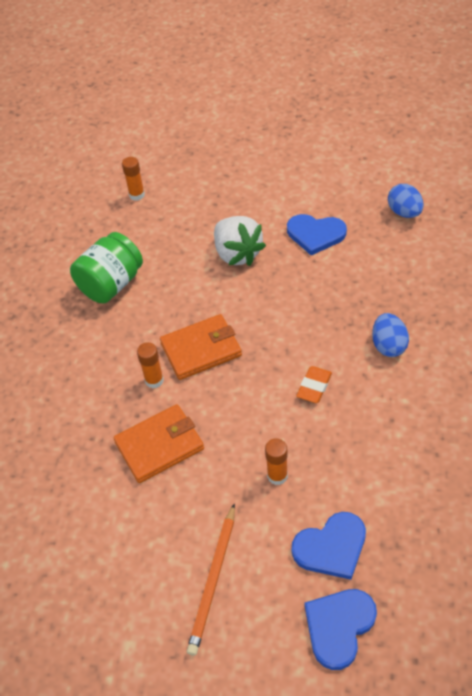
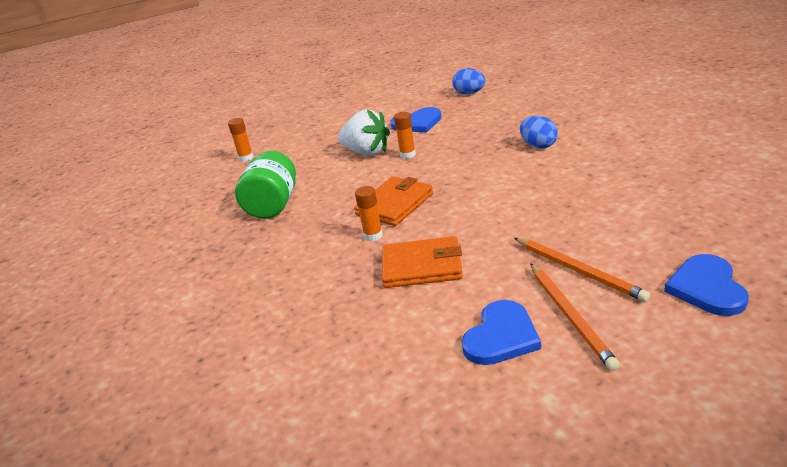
camera: 30 degrees left, 20 degrees down
(159, 445) = (422, 266): orange wallet -> orange wallet turned 60 degrees clockwise
(265, 535) = (578, 270): none -> orange pencil
(277, 476) = (543, 236): orange glue stick -> orange glue stick (407, 155)
(314, 387) = (510, 184): orange eraser -> none
(331, 547) = (638, 251): blue heart -> blue heart (501, 336)

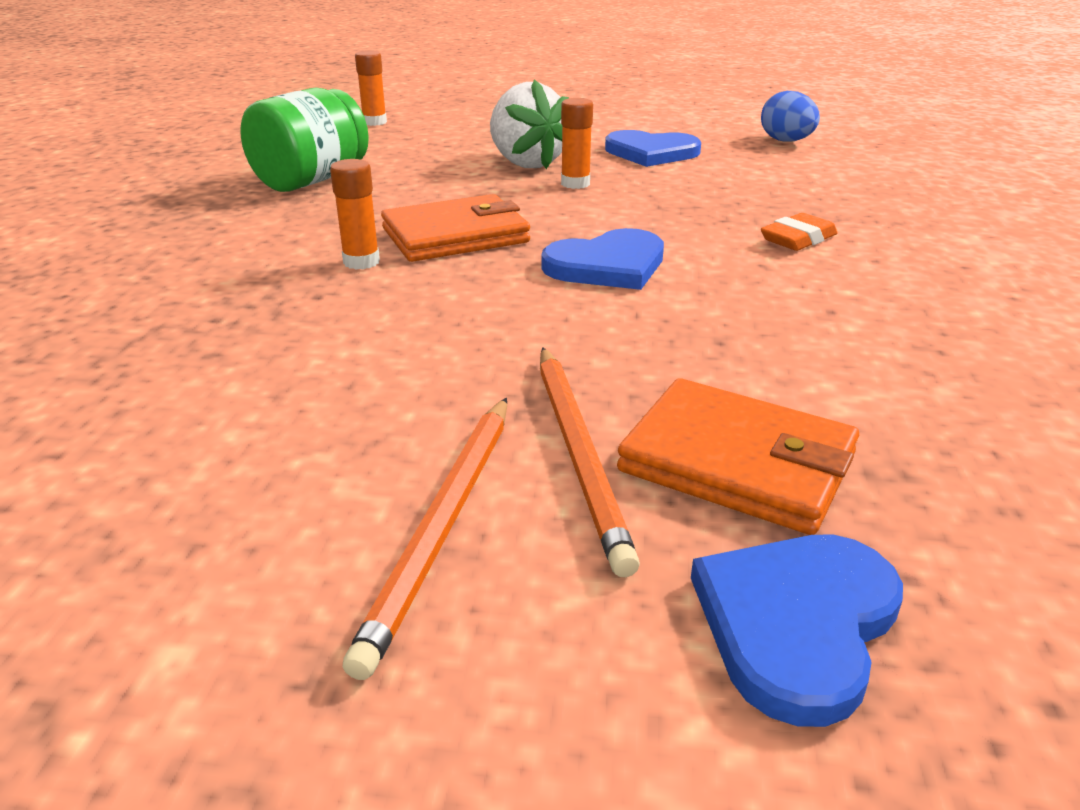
camera: 25 degrees right, 0 degrees up
(422, 266) = (353, 329): orange wallet -> orange wallet (737, 462)
(501, 336) = (283, 494): blue heart -> blue heart (607, 265)
(538, 145) = (798, 239): blue egg -> orange eraser

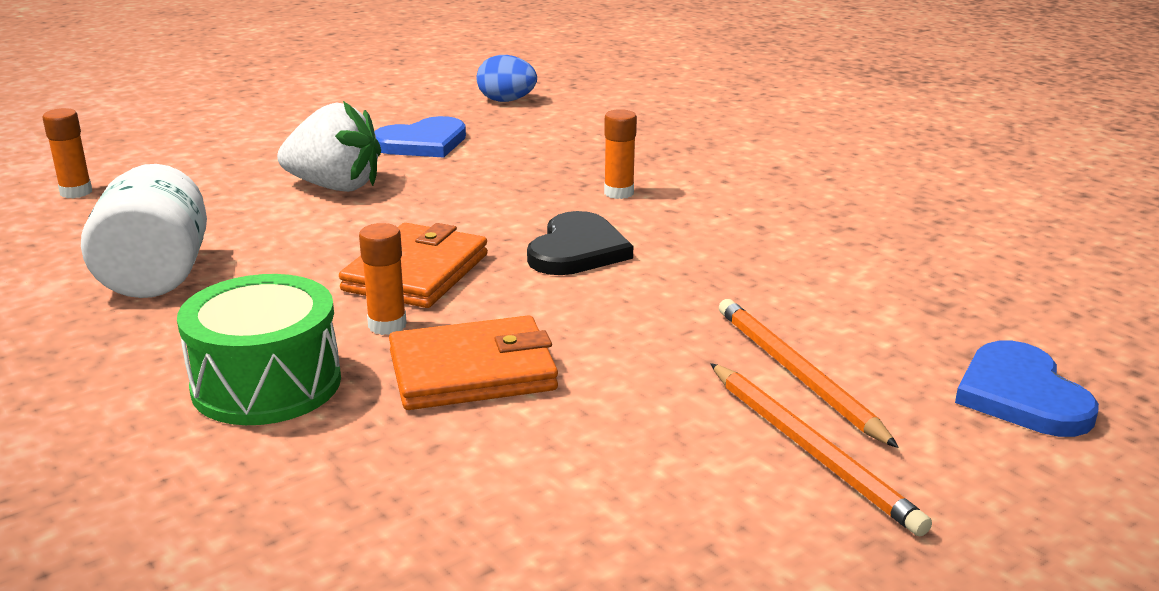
camera: 45 degrees left, 5 degrees down
(221, 266) = (266, 384): none -> green drum
(311, 180) = (156, 275): green jar -> white jar
(575, 184) = (418, 192): orange glue stick -> orange glue stick (618, 193)
(579, 453) = (797, 374): orange pencil -> orange pencil turned 150 degrees counterclockwise
(607, 265) = (577, 250): blue heart -> black heart
(737, 462) = (874, 337): orange wallet -> orange wallet (472, 371)
(798, 239) = (657, 182): orange eraser -> none

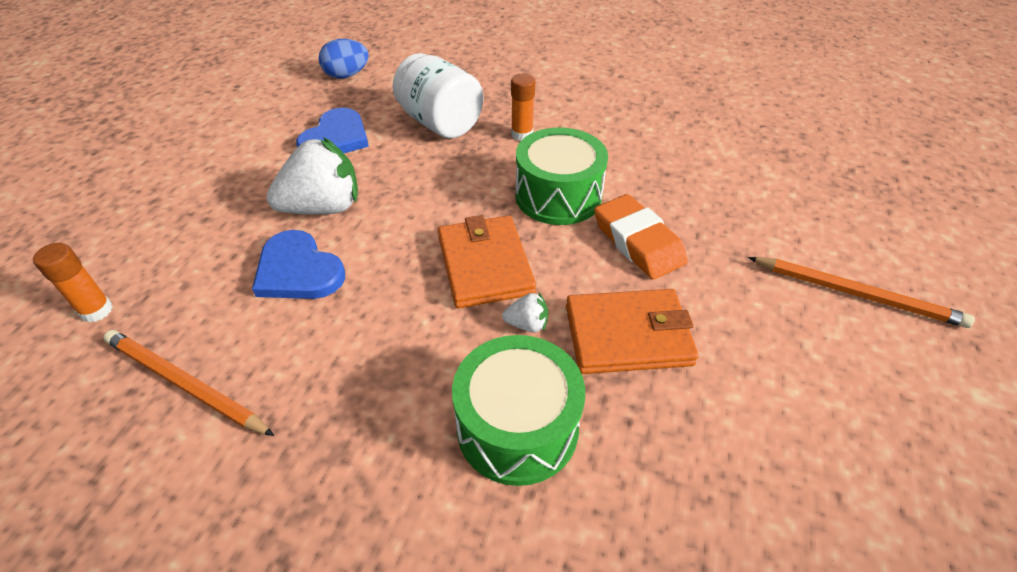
camera: 35 degrees left, 20 degrees up
(156, 275) = (293, 366): white jar -> white jar (440, 123)
(387, 325) = (527, 324): orange glue stick -> white strawberry
(472, 371) = (628, 335): orange wallet -> orange wallet turned 45 degrees clockwise
(577, 250) = (558, 196): black heart -> green drum
(606, 312) = (638, 242): none -> orange eraser
(797, 374) = (785, 240): orange pencil -> orange pencil (185, 384)
(1021, 395) = (885, 201): blue heart -> blue heart (298, 270)

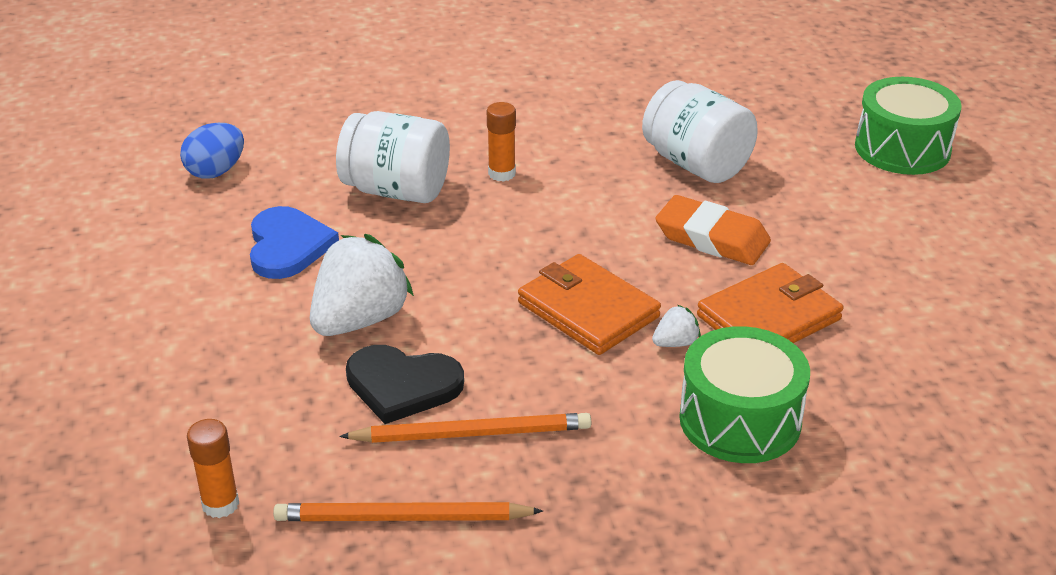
camera: 30 degrees left, 10 degrees down
(298, 270) = (402, 385): blue heart -> black heart
(558, 196) = (599, 222): green drum -> green drum (902, 148)
(677, 175) = (696, 164): none -> white jar
(856, 294) = (923, 215): orange pencil -> orange pencil (471, 433)

